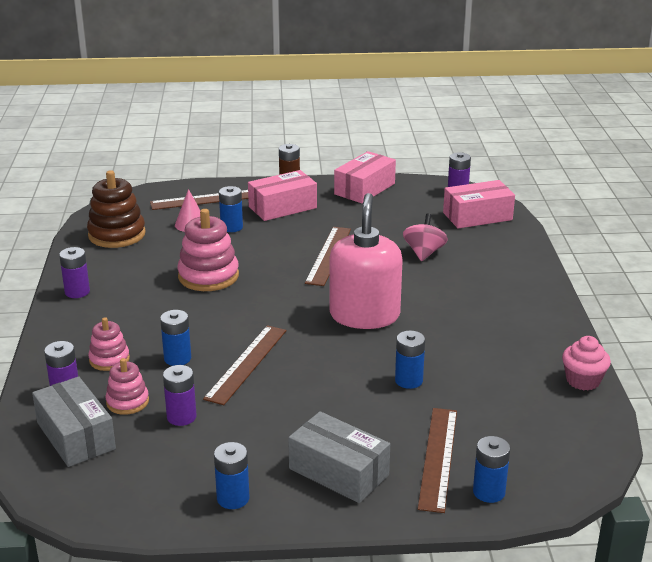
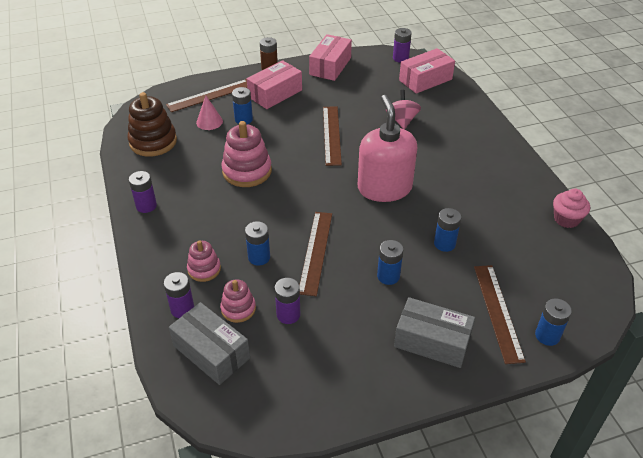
camera: 15 degrees left, 15 degrees up
(233, 498) = (364, 385): blue battery -> blue battery (388, 276)

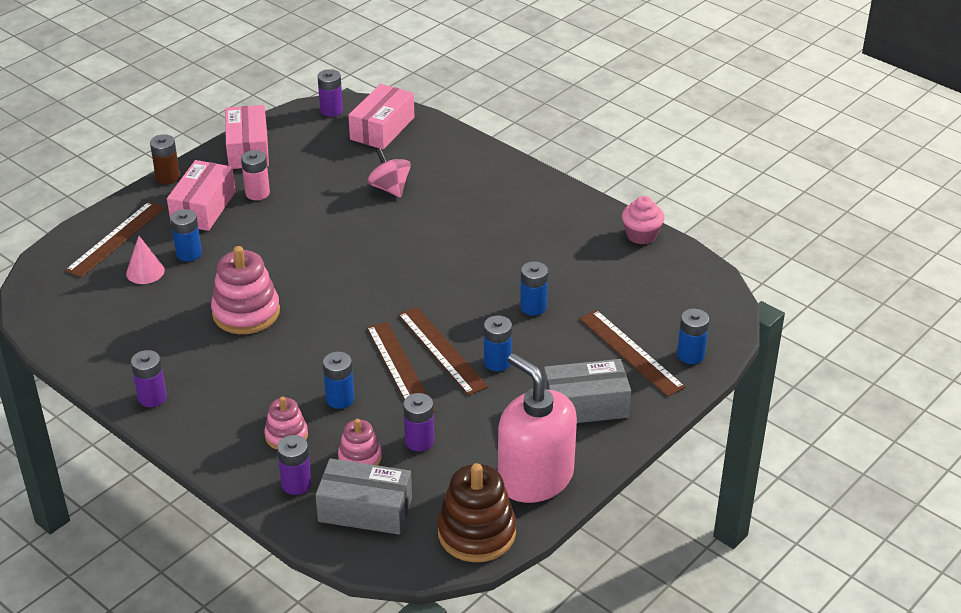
camera: 30 degrees left, 5 degrees down
(153, 142) = (90, 322): brown stacking toy -> brown stacking toy (476, 533)
(314, 95) = (257, 193): none -> pink battery
(332, 135) = (317, 234): brown ruler -> brown ruler (442, 350)
(384, 188) = (426, 272): pink soap dispenser -> pink soap dispenser (535, 478)

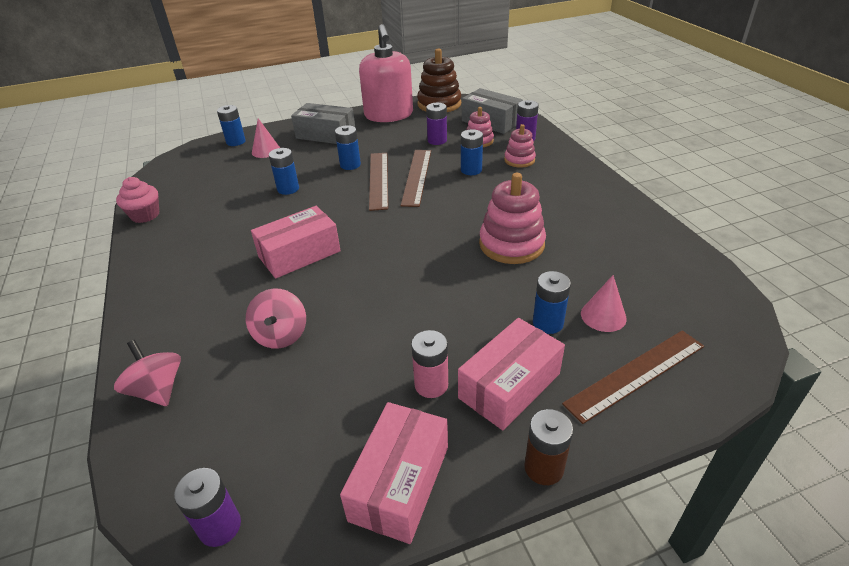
camera: 150 degrees left, 0 degrees up
(152, 397) = (613, 202): purple battery -> none
(382, 128) = (194, 444): pink box -> pink box (299, 254)
(438, 140) = (157, 390): none -> pink spinning top
(630, 352) = (266, 151): brown ruler -> pink cone

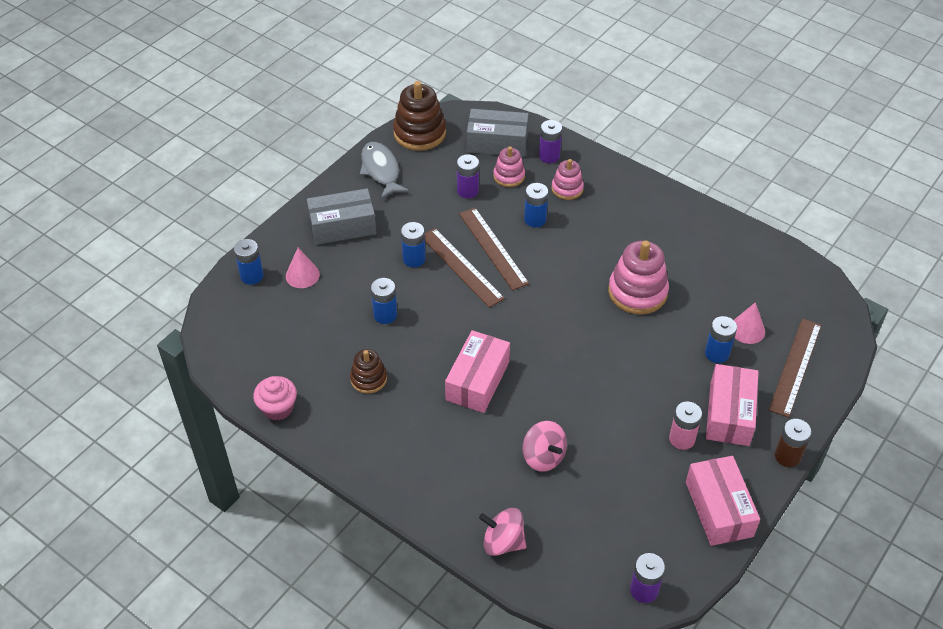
camera: 35 degrees left, 10 degrees up
(225, 221) = (368, 379): none -> brown stacking toy
(389, 115) = (381, 170): pink soap dispenser -> grey fish

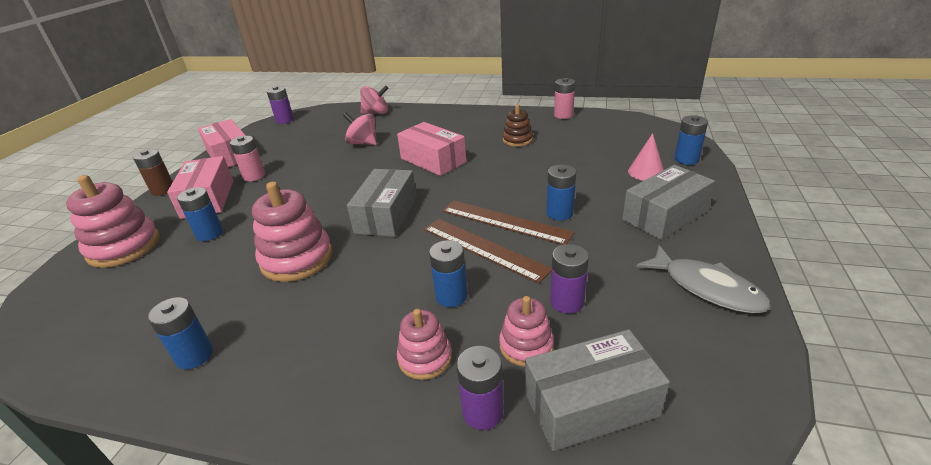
camera: 160 degrees right, 15 degrees down
(278, 408) = (563, 115): pink cupcake -> pink battery
(385, 315) = (543, 171): blue battery -> blue battery (195, 355)
(419, 133) = (731, 370): brown stacking toy -> none
(477, 381) = (433, 160): pink box -> pink box turned 45 degrees counterclockwise
(553, 314) = (386, 215): none -> grey box
(747, 329) = (167, 262): pink cone -> none
(795, 366) = (124, 247): brown ruler -> pink stacking toy

